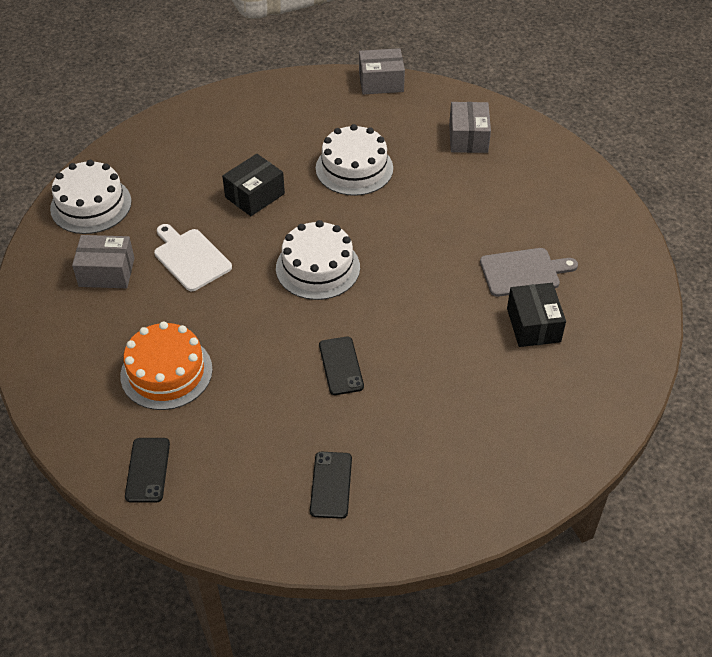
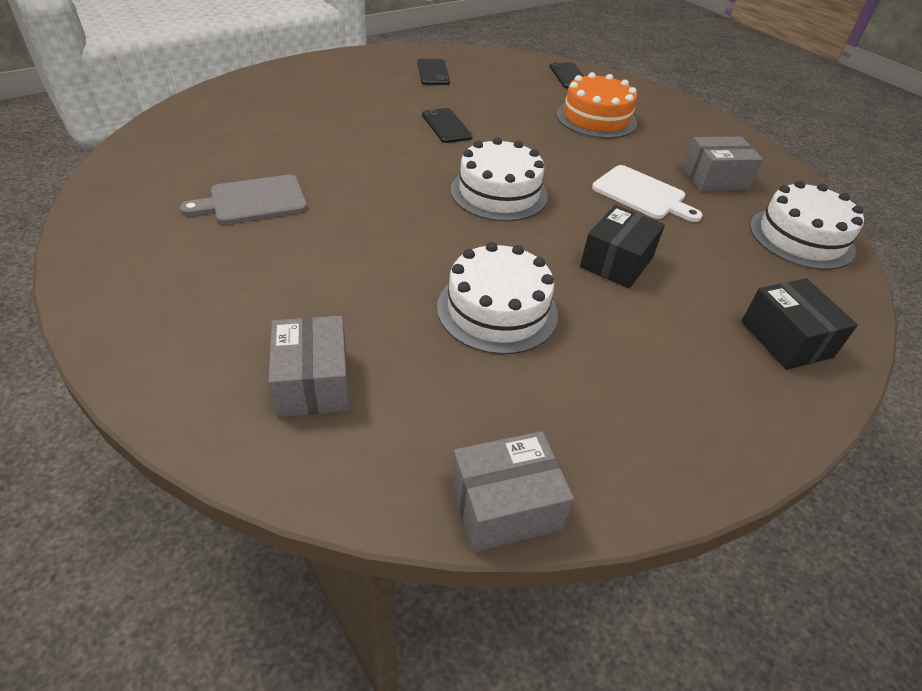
camera: 165 degrees right, 5 degrees down
(533, 325) = (252, 158): black box -> black box (786, 339)

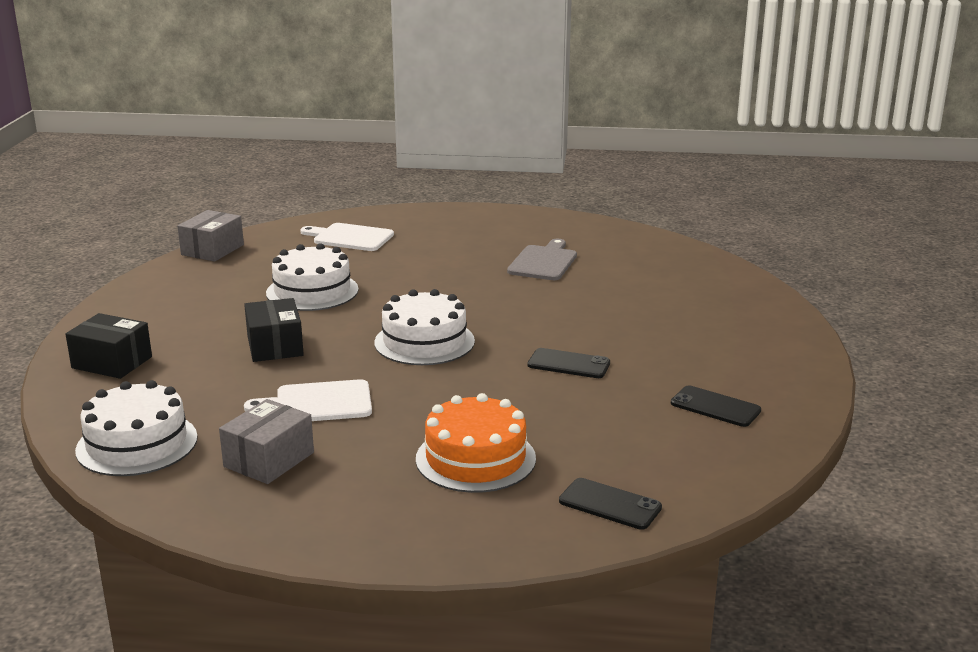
camera: 135 degrees right, 20 degrees down
(313, 382) = (350, 237): grey box -> white cutting board

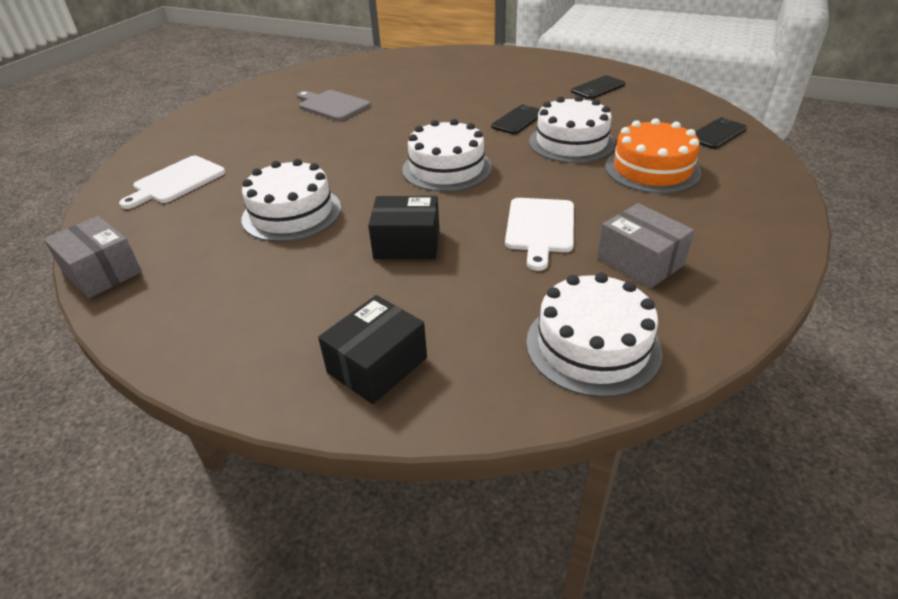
camera: 70 degrees left, 15 degrees up
(524, 402) = (571, 142): none -> white cake

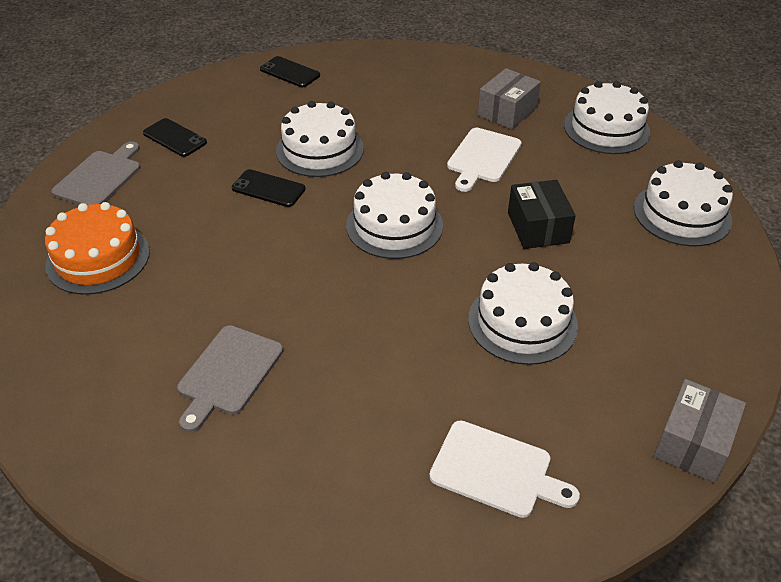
camera: 105 degrees left, 5 degrees up
(377, 365) = (682, 214): black box -> white cake
(540, 228) = (483, 158): white cutting board -> white cutting board turned 120 degrees clockwise
(549, 67) = (100, 177): none -> grey cutting board
(652, 169) = (366, 105): orange cake -> orange cake (98, 258)

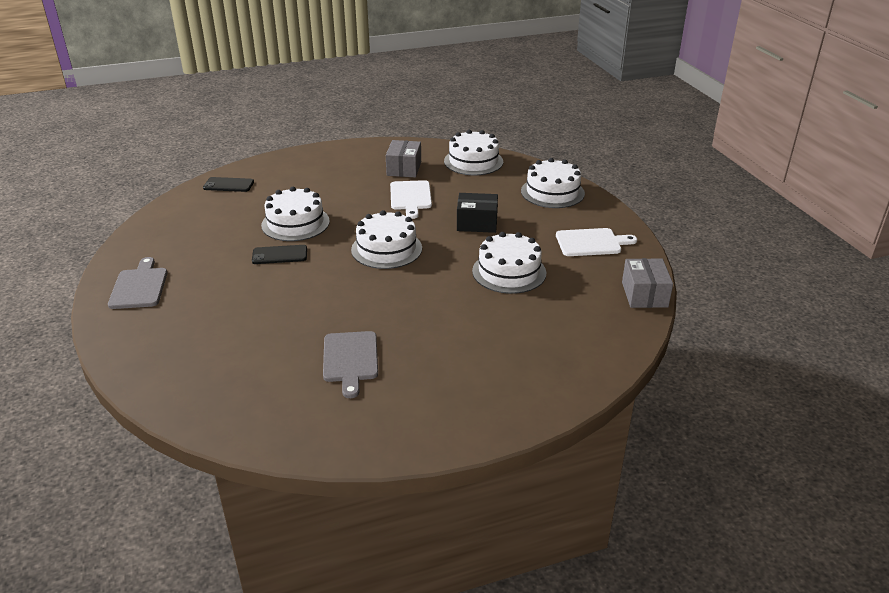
camera: 30 degrees left, 10 degrees down
(98, 258) = (189, 332): orange cake -> none
(175, 138) = (176, 247): black phone -> none
(496, 470) = (555, 344): white cutting board -> white cutting board (591, 242)
(538, 227) = (477, 223): black box -> black box turned 45 degrees counterclockwise

